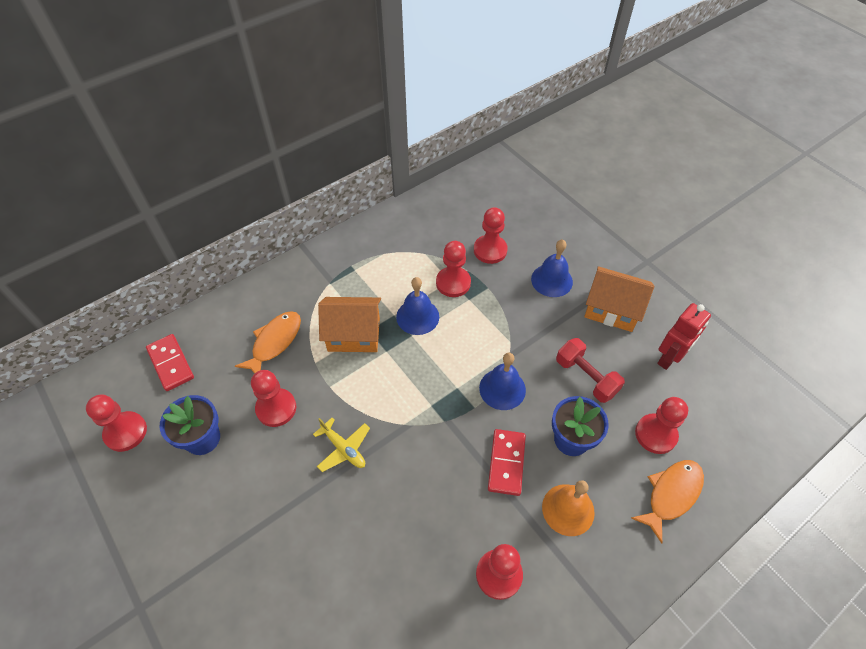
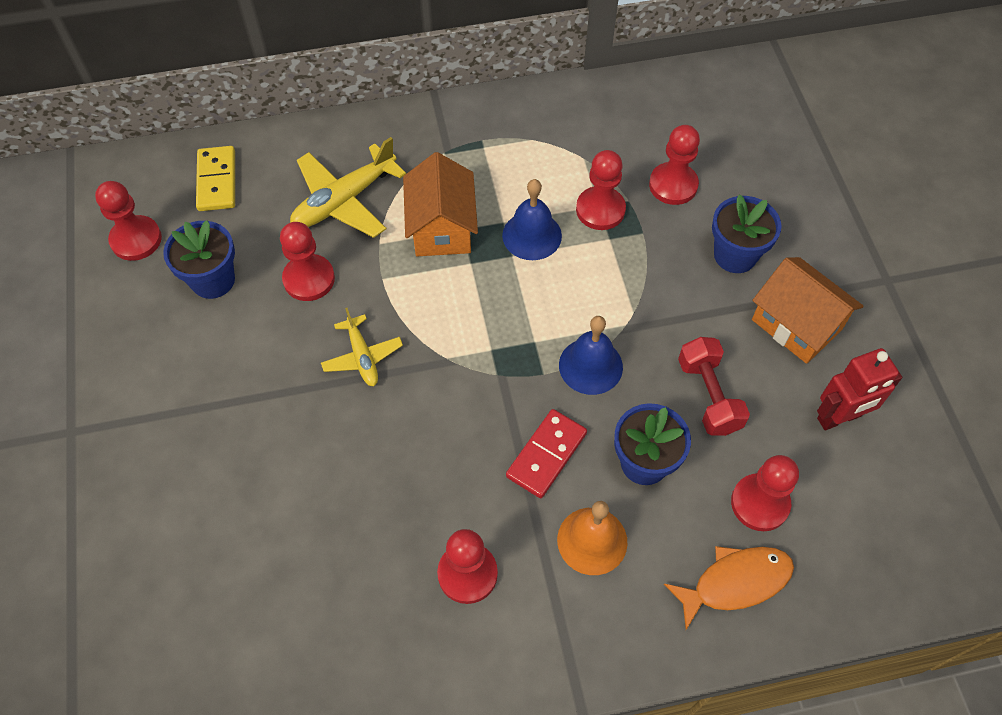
camera: 25 degrees right, 5 degrees up
(171, 363) = (217, 181): red domino -> yellow domino
(274, 342) = (344, 201): orange fish -> yellow plane
(354, 335) = (441, 228): orange house -> orange house turned 60 degrees clockwise
(551, 280) = (735, 255): blue bell -> blue flower pot

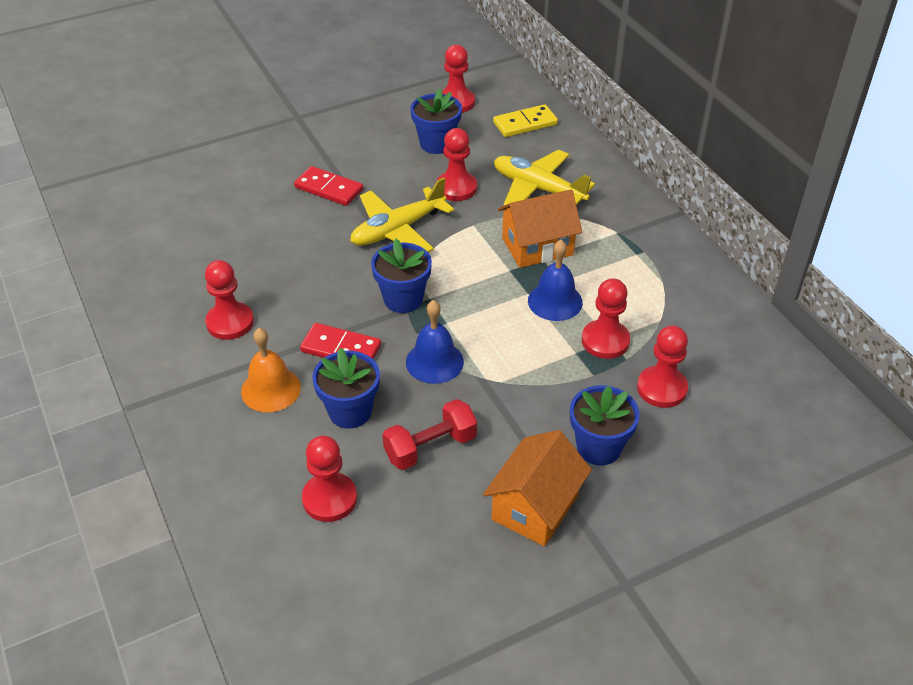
camera: 75 degrees right, 15 degrees down
(251, 418) = (329, 189): none -> red domino
(362, 357) = (397, 230): yellow plane -> yellow plane, size x1.68
(485, 376) = (403, 299): none -> blue flower pot
(735, 582) = (250, 490): orange fish -> none
(839, 417) = (438, 553): red robot -> none

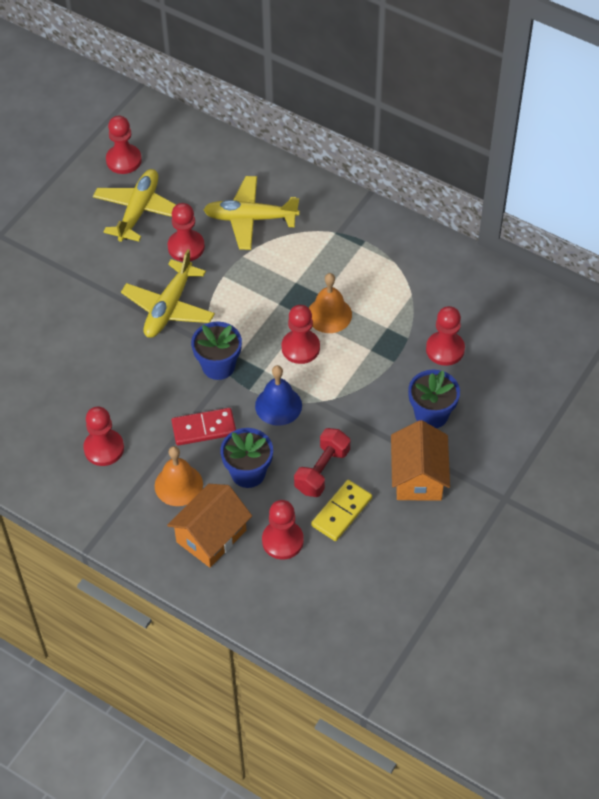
camera: 30 degrees left, 10 degrees up
(329, 189) = (84, 295): red domino -> none
(436, 144) = (138, 211): blue flower pot -> yellow plane
(525, 124) = (196, 158): yellow domino -> yellow domino (341, 512)
(537, 246) = (285, 273): orange house -> orange house (211, 536)
(555, 301) = (329, 314): blue bell -> orange bell
(605, 341) = (385, 330): red pawn -> red pawn (300, 348)

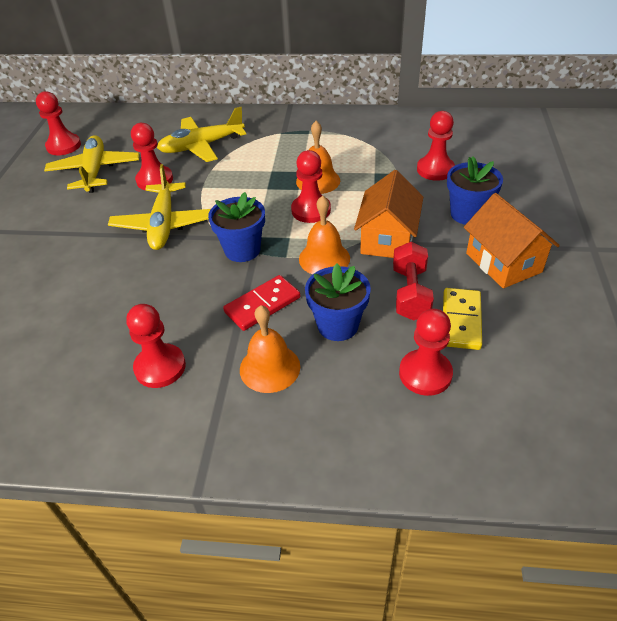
camera: 25 degrees left, 10 degrees down
(211, 536) = (343, 404): orange house -> orange house (387, 239)
(278, 405) = (324, 258): blue bell -> orange bell

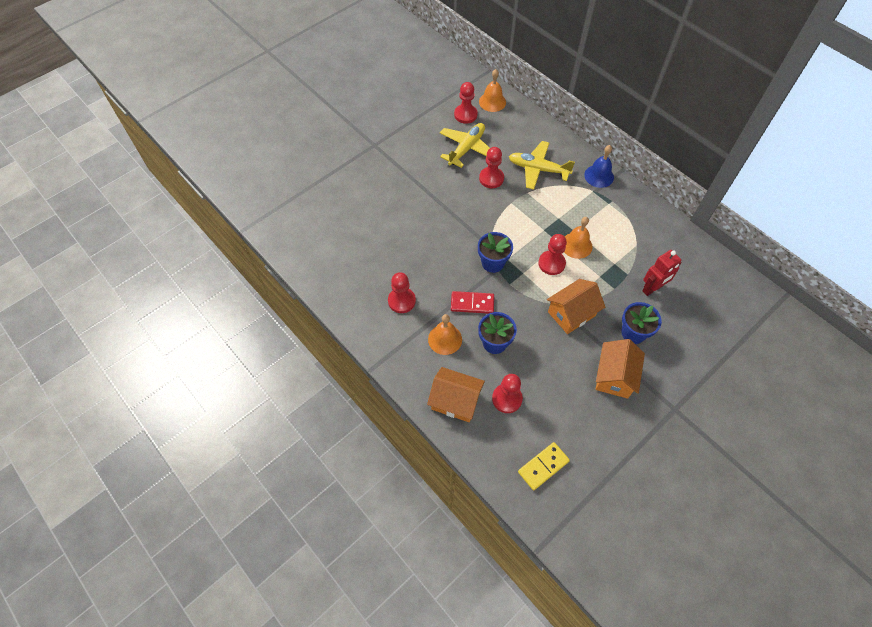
camera: 40 degrees right, 15 degrees up
(164, 225) = (470, 216): yellow plane -> none
(273, 120) = (599, 176): none -> blue bell
(324, 258) = (527, 300): orange bell -> orange bell (492, 102)
(366, 430) = (455, 401): none -> orange house
(410, 293) = (546, 354): red dumbbell -> none
(435, 170) = (652, 288): red pawn -> red robot
(461, 321) = (553, 388): yellow domino -> yellow domino (543, 466)

